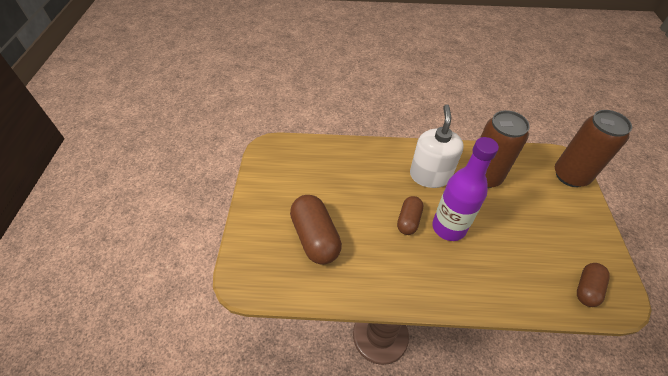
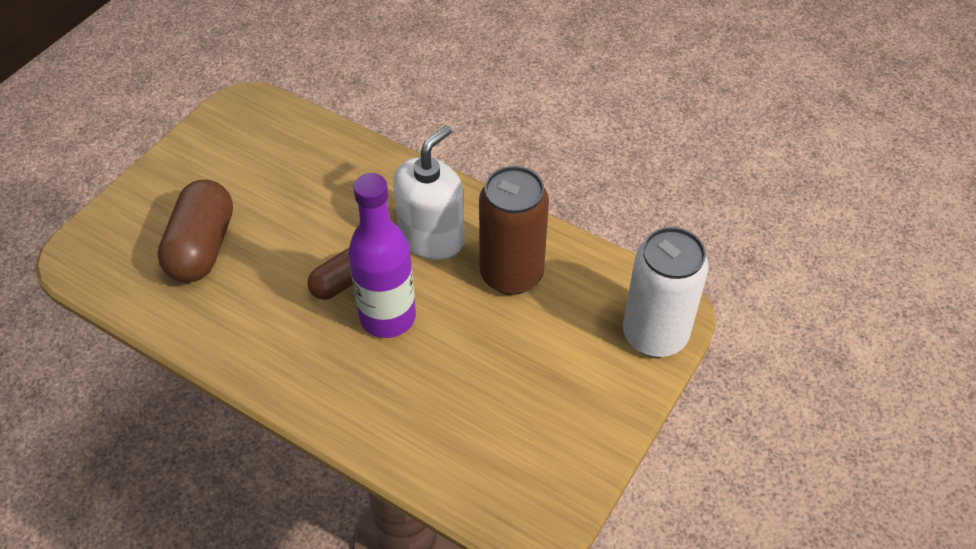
camera: 30 degrees right, 0 degrees up
(570, 175) = (655, 335): brown can -> white can
(587, 289) = (501, 486): brown capsule -> none

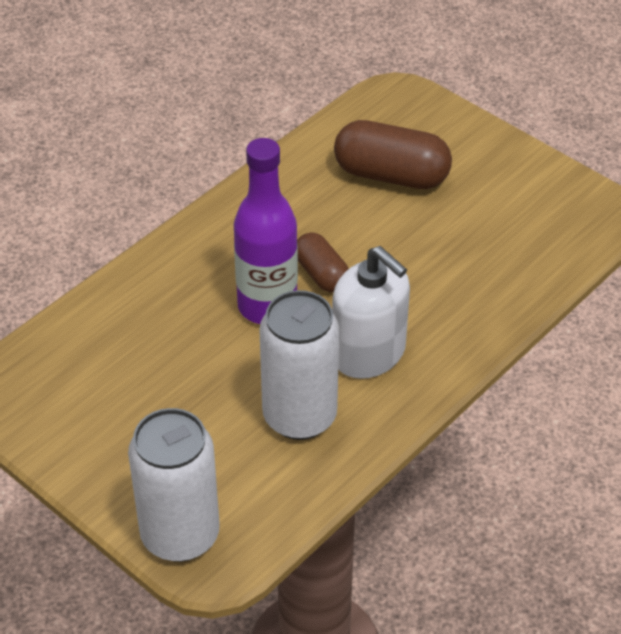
camera: 100 degrees right, 5 degrees down
(511, 274) = (299, 416): brown can -> white can

